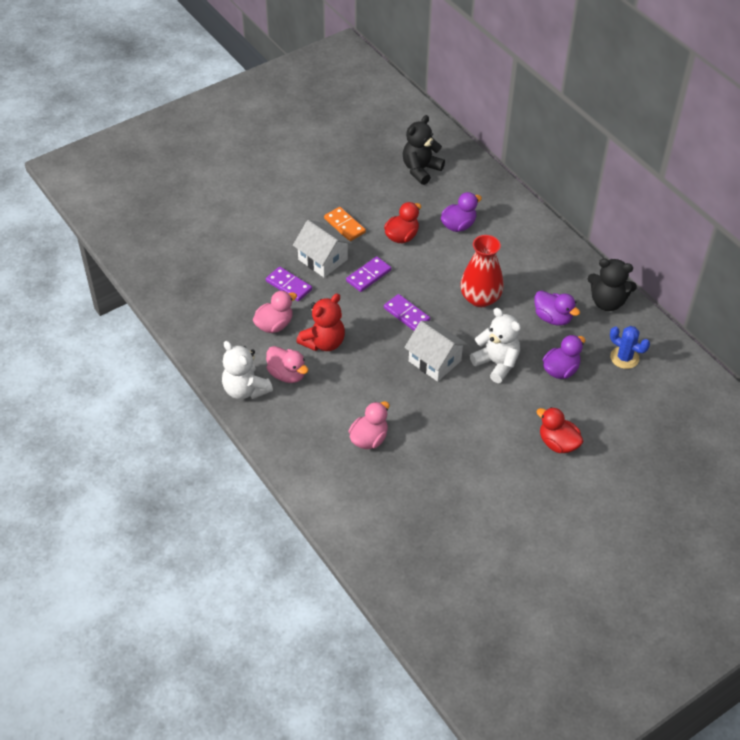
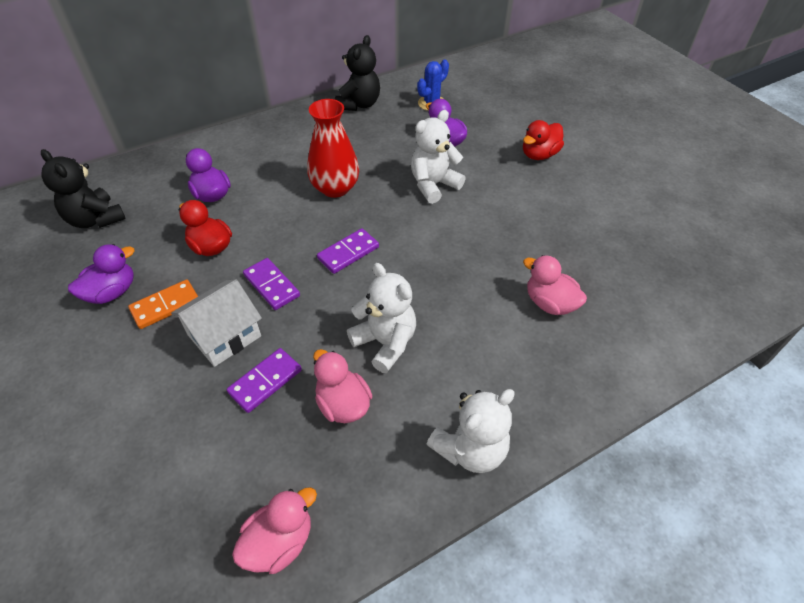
camera: 85 degrees left, 0 degrees up
(287, 374) = (442, 390): pink duck -> pink duck (279, 542)
(323, 342) = (385, 342): red teddy bear -> white teddy bear
(435, 361) = (426, 233): white house -> none
(553, 318) = (374, 140): purple duck -> purple duck (112, 292)

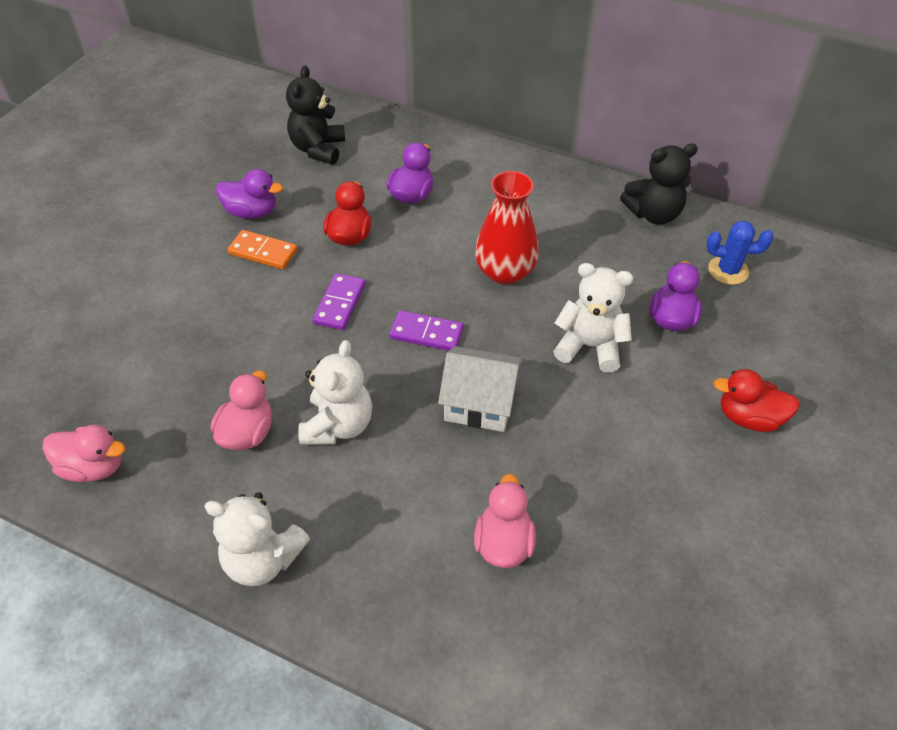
camera: 55 degrees right, 0 degrees up
(224, 335) = (261, 308): white house -> white house (479, 403)
(265, 381) = (234, 365): purple domino -> none

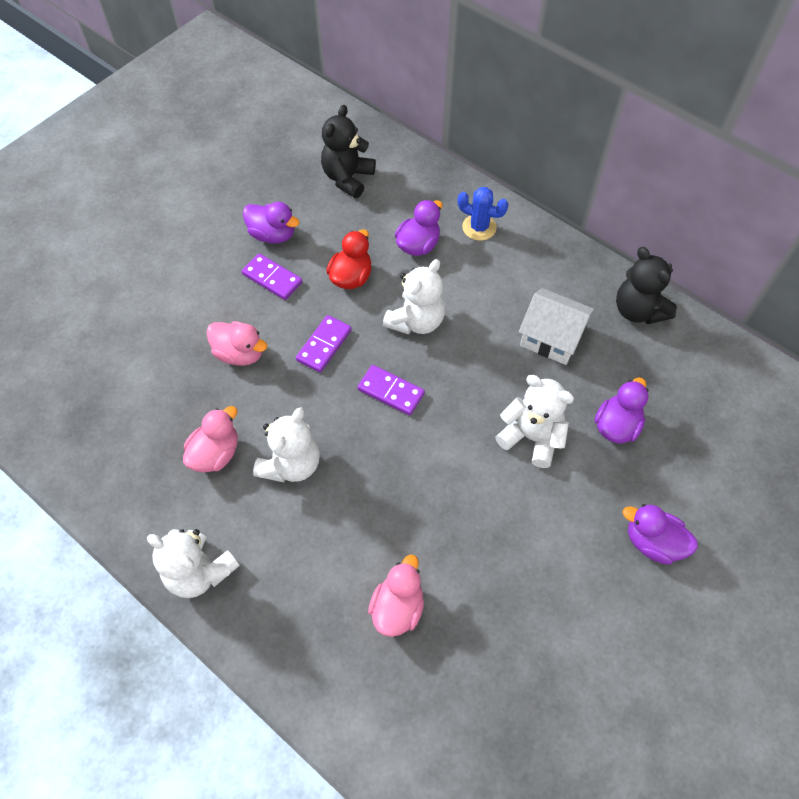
camera: 15 degrees right, 10 degrees up
(93, 467) = (88, 456): pink duck -> pink duck (240, 353)
(263, 252) = (272, 278): orange domino -> purple domino
(432, 263) = (416, 321): none -> white teddy bear
(479, 403) = (417, 471): white house -> white house (551, 338)
(505, 272) = (479, 344): red vase -> none
(653, 214) = (638, 310): black teddy bear -> black teddy bear turned 60 degrees clockwise
(728, 270) = (688, 386): blue cactus -> blue cactus (479, 227)
(749, 418) = (653, 542): red duck -> purple duck

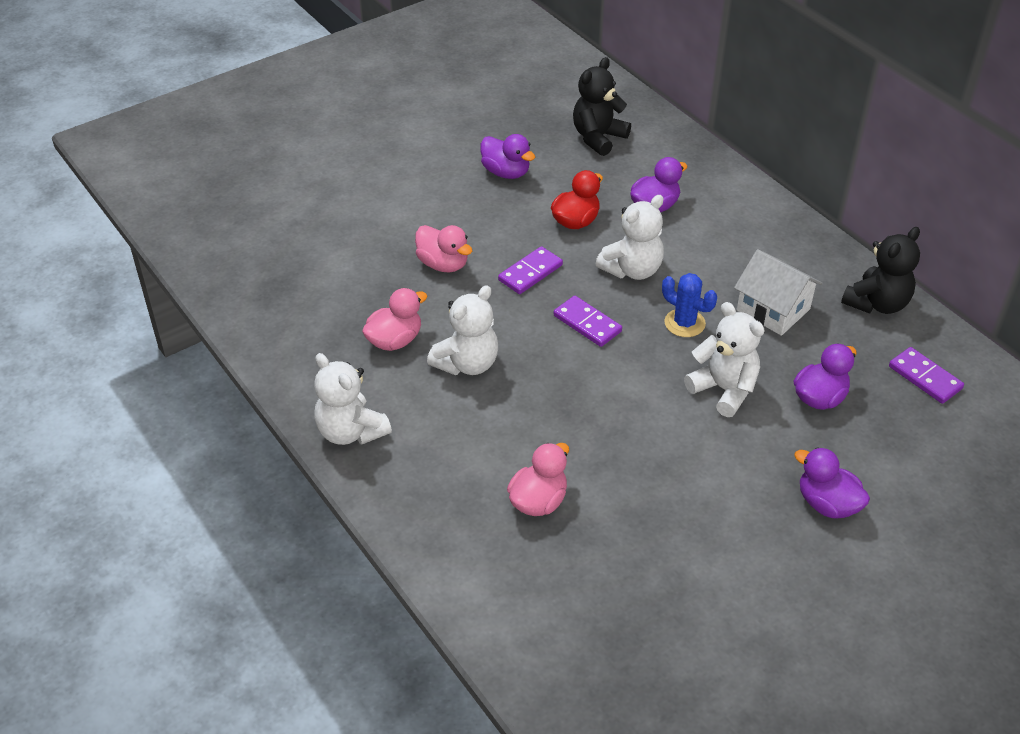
camera: 15 degrees right, 15 degrees down
(272, 278) = (494, 208): purple domino -> purple domino (925, 377)
(479, 227) = (725, 202): blue cactus -> blue cactus (684, 323)
(638, 310) = (877, 303): black teddy bear -> black teddy bear turned 120 degrees counterclockwise

